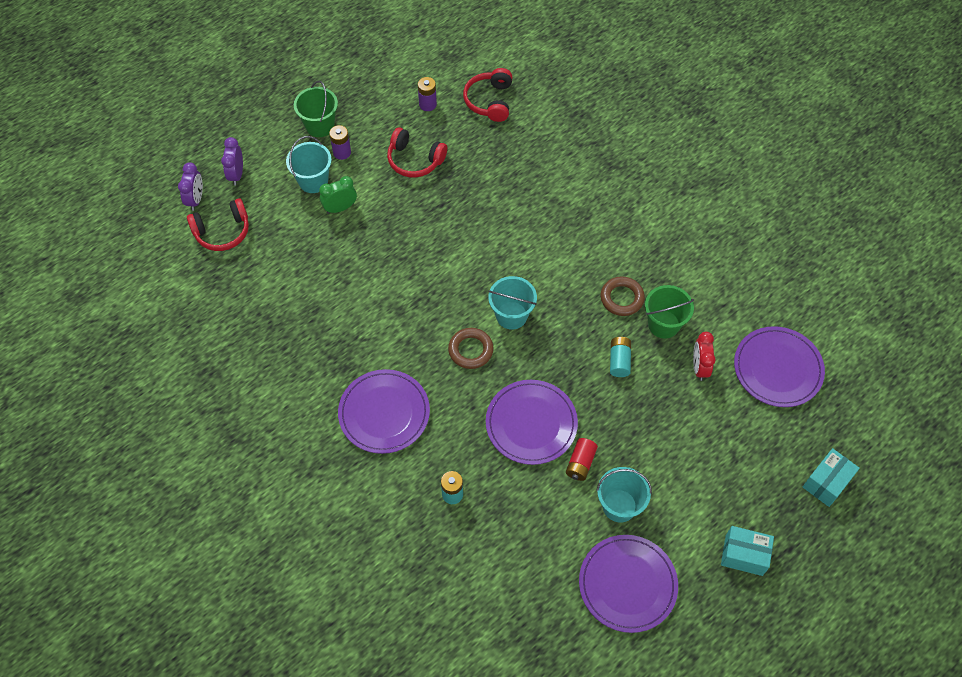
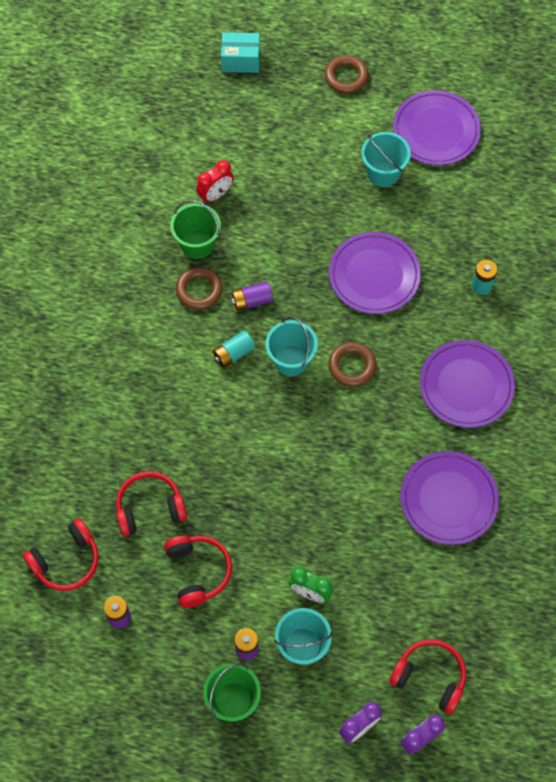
camera: 130 degrees left, 5 degrees up
(482, 163) = (150, 508): none -> red headphones
(580, 463) = (374, 219): red battery -> none
(583, 325) = (252, 300): none -> purple battery
(619, 361) = (261, 253): turquoise battery -> turquoise battery (233, 353)
(744, 555) = (346, 77): turquoise box -> brown ring
(777, 368) = (168, 143): purple plate -> purple plate (448, 499)

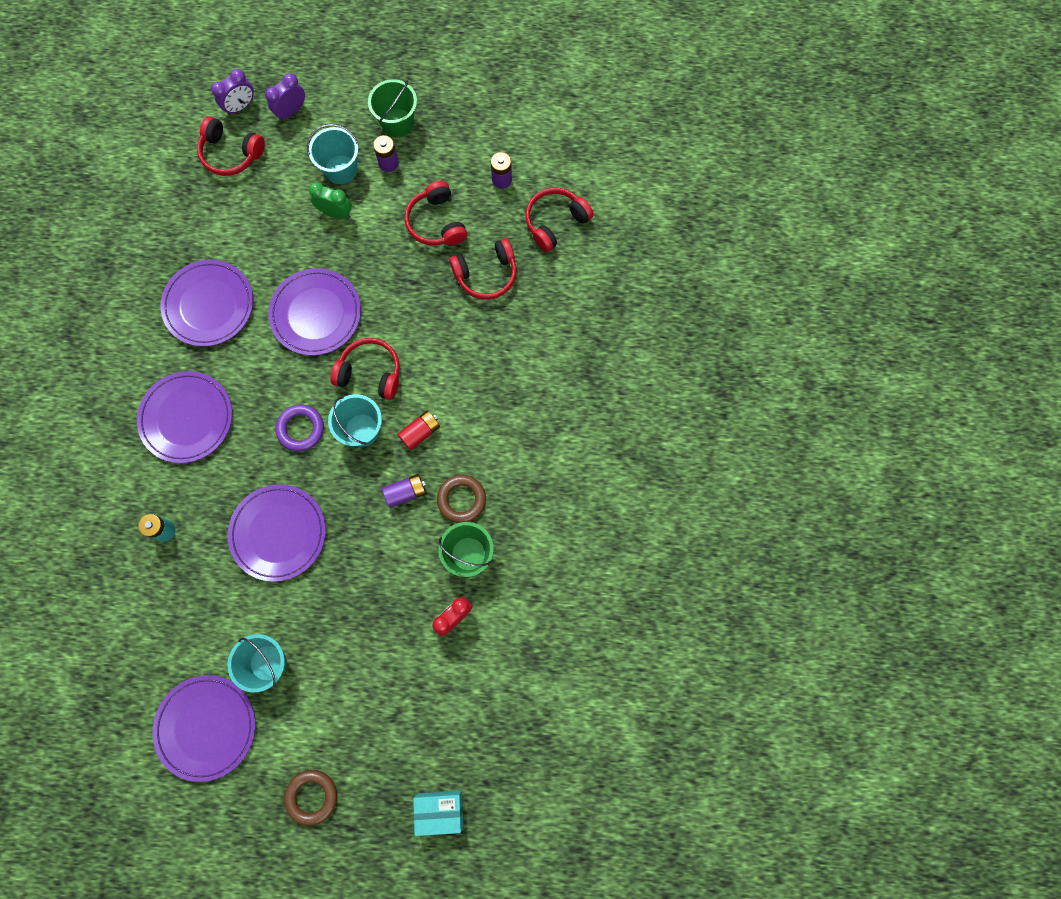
camera: 175 degrees right, 10 degrees up
(233, 353) = (420, 432): turquoise battery -> red battery
(280, 415) = (370, 372): none -> red headphones
(334, 480) = (316, 313): none -> purple plate
(352, 366) = (301, 429): brown ring -> purple ring

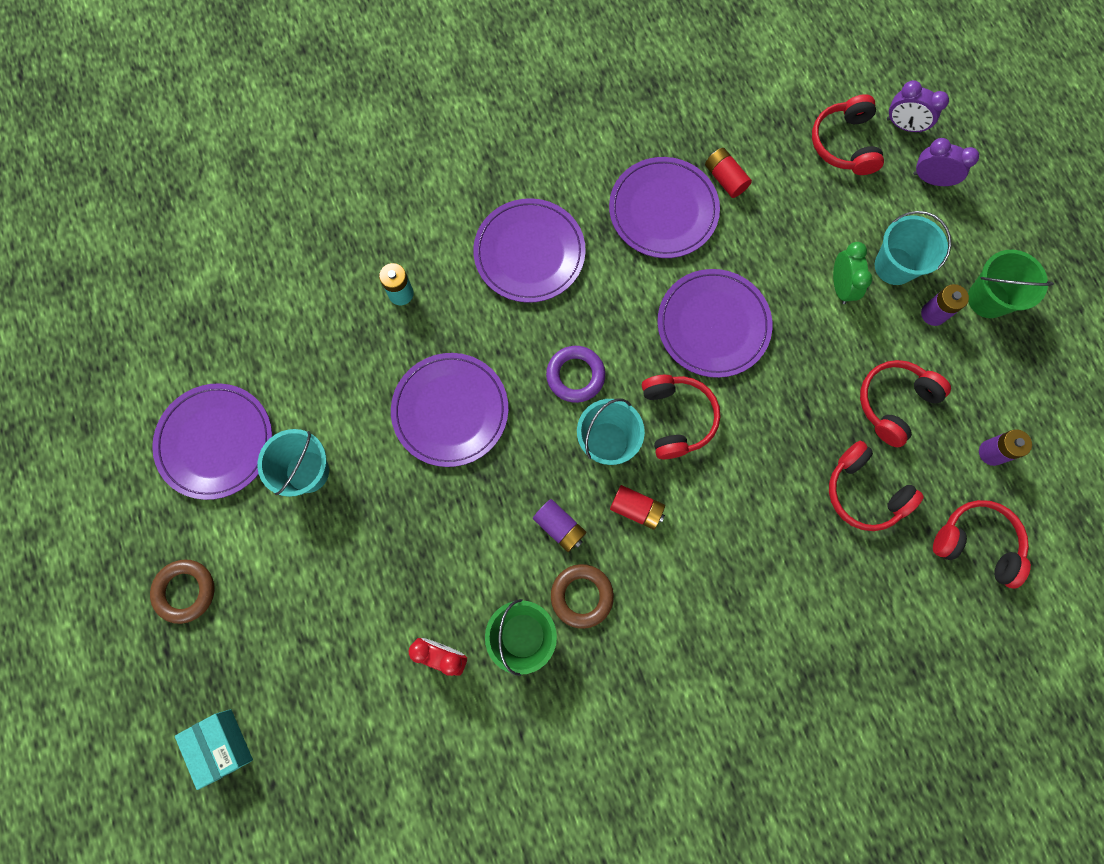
camera: 65 degrees right, 0 degrees up
(209, 249) = (725, 179): none -> red battery

